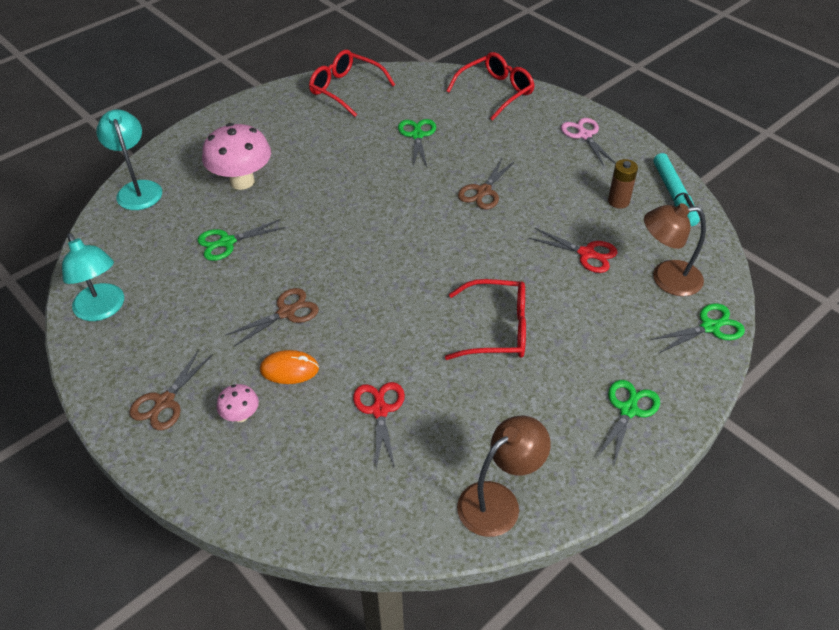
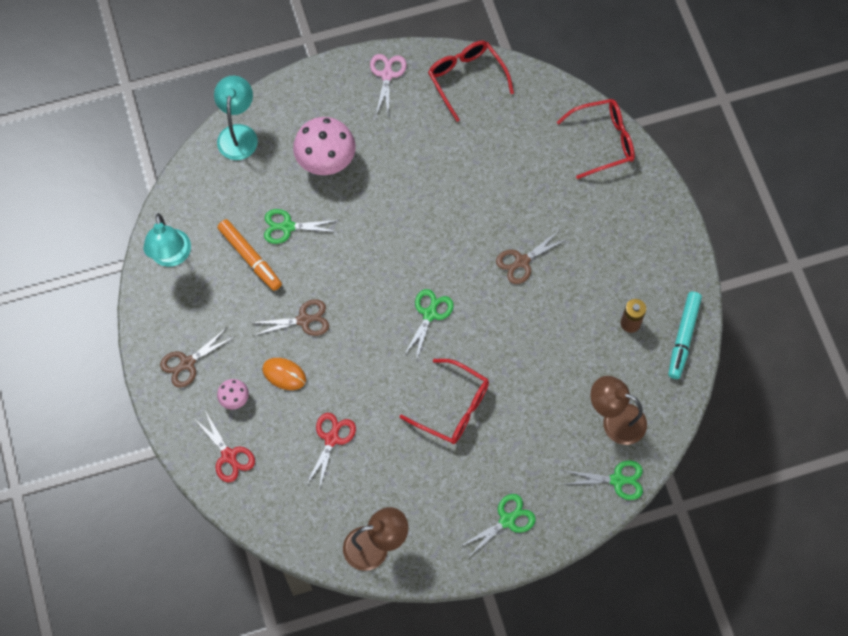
camera: 25 degrees right, 20 degrees up
(197, 280) = (250, 257): none -> orange marker
(417, 135) = (501, 169): green scissors -> green scissors (429, 314)
(584, 135) = (651, 233): pink scissors -> pink scissors (387, 75)
(586, 254) = (567, 366): red scissors -> red scissors (229, 456)

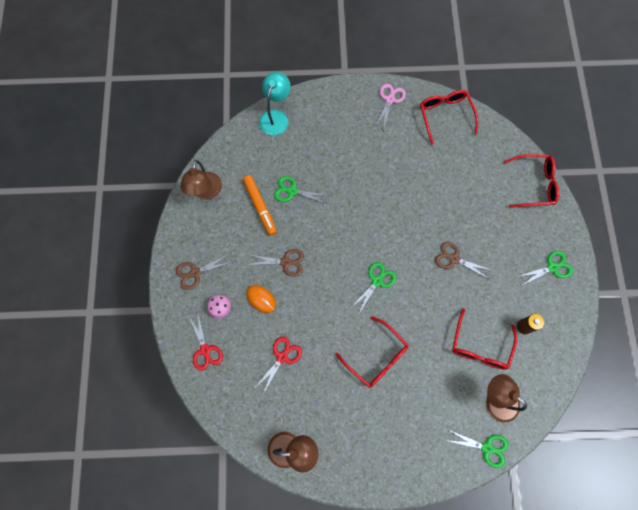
camera: 15 degrees right, 5 degrees up
(171, 256) = (206, 192): turquoise lamp -> brown lamp
(326, 161) = (331, 151): pink mushroom -> none
(507, 520) = (395, 457): green scissors -> green scissors (552, 267)
(522, 261) = (454, 259): brown scissors -> brown scissors turned 45 degrees clockwise
(581, 362) = (480, 346): none -> red glasses
(683, 337) = (562, 348): turquoise marker -> none

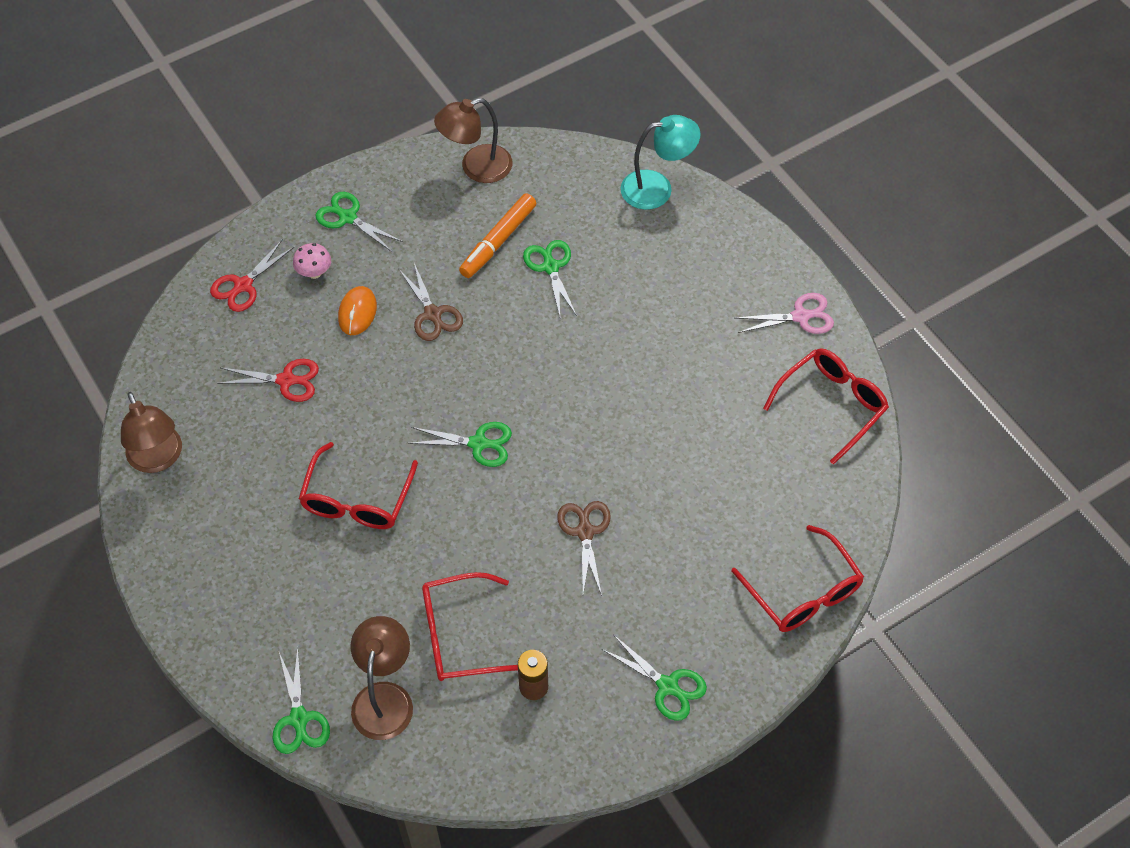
camera: 60 degrees right, 15 degrees down
(195, 273) = (348, 217): brown scissors -> green scissors

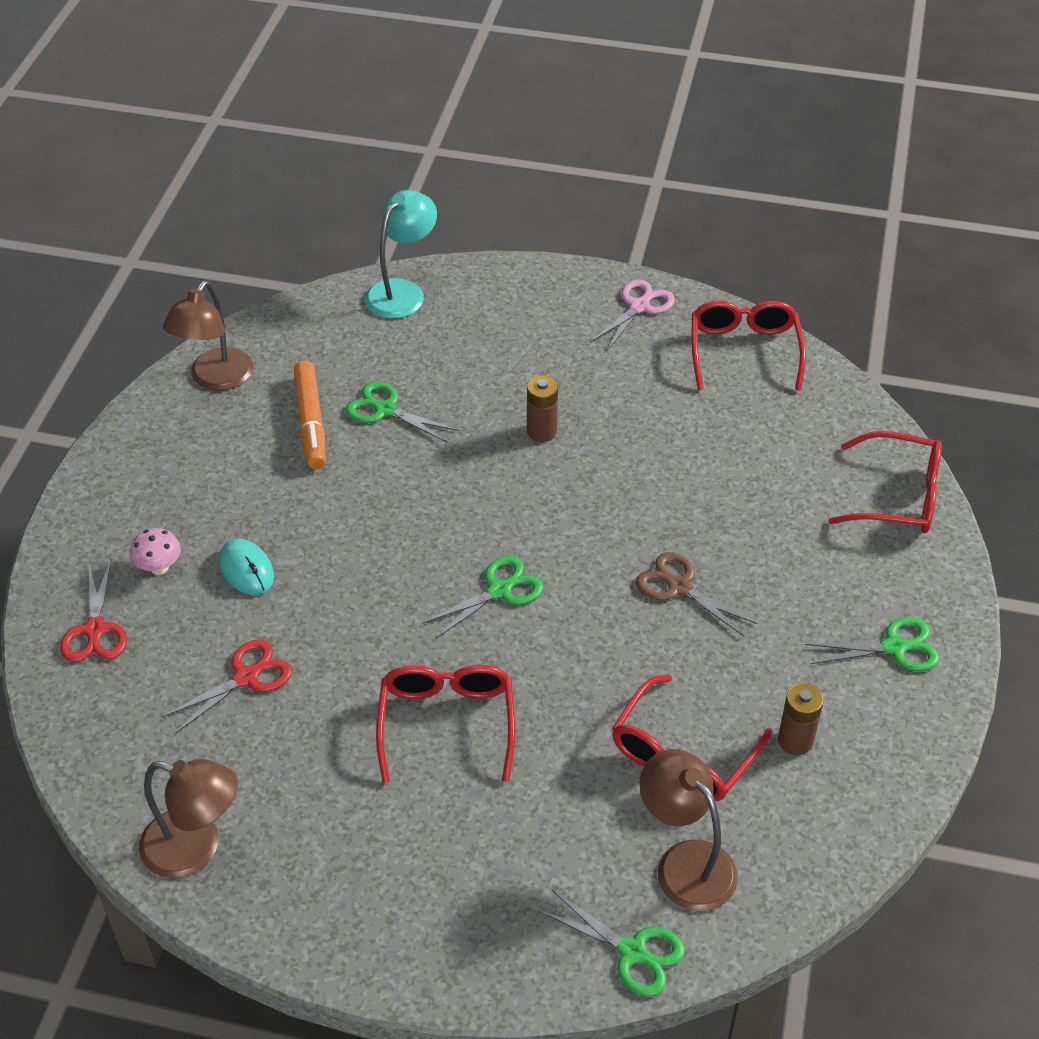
camera: 45 degrees left, 10 degrees down
(348, 217) = (135, 499): green scissors -> none
(357, 312) = (246, 570): orange mouse -> turquoise mouse
(357, 500) = (447, 723): red glasses -> red glasses turned 150 degrees counterclockwise
(433, 314) = (323, 520): brown scissors -> none
(627, 358) = (541, 431): none -> brown battery

